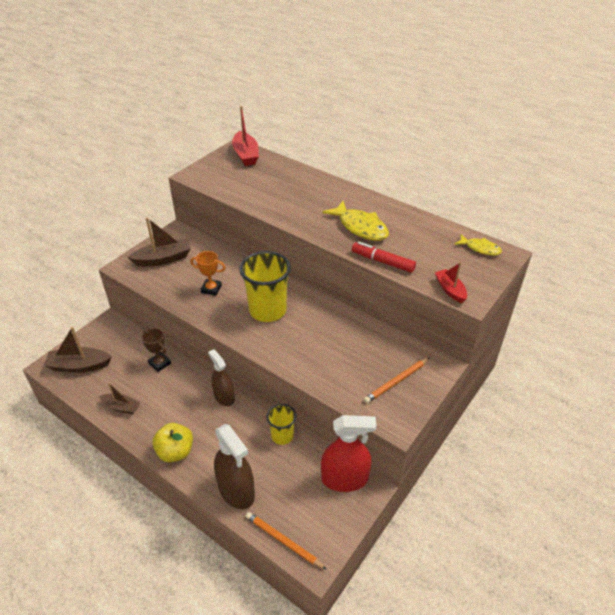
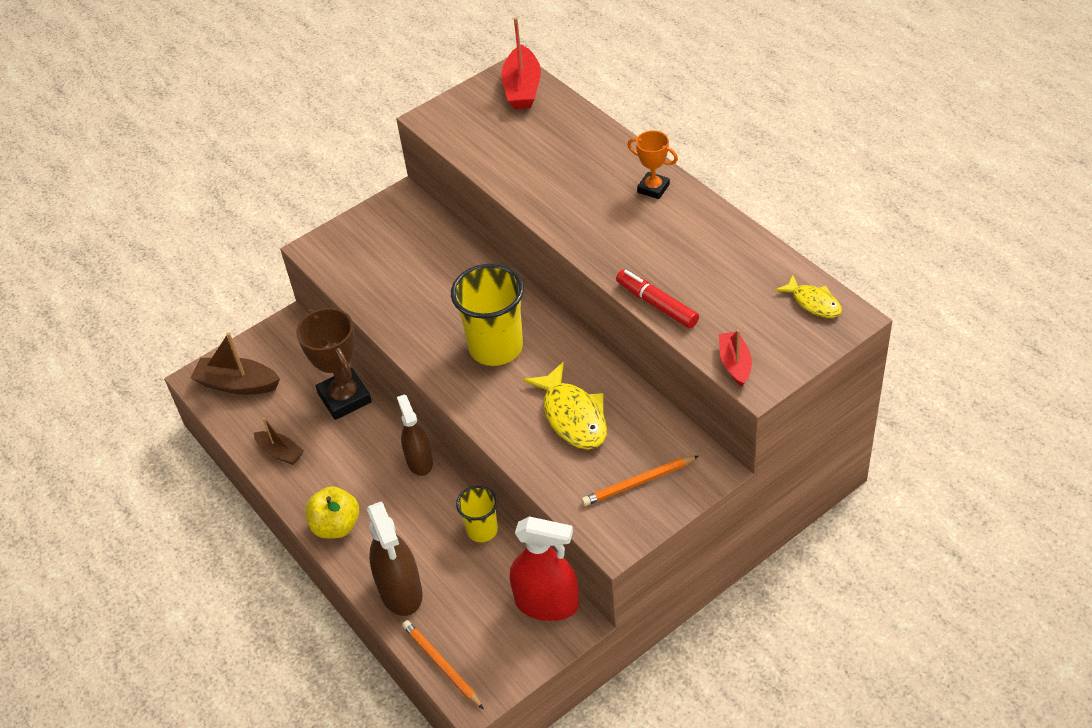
camera: 20 degrees right, 5 degrees up
(159, 363) = (344, 398): brown trophy -> brown trophy, size x1.77
(163, 259) = (372, 243): brown boat -> none
(211, 289) = (427, 302): orange trophy -> orange trophy (653, 188)
(360, 227) = (648, 242): yellow fish -> yellow fish (573, 416)

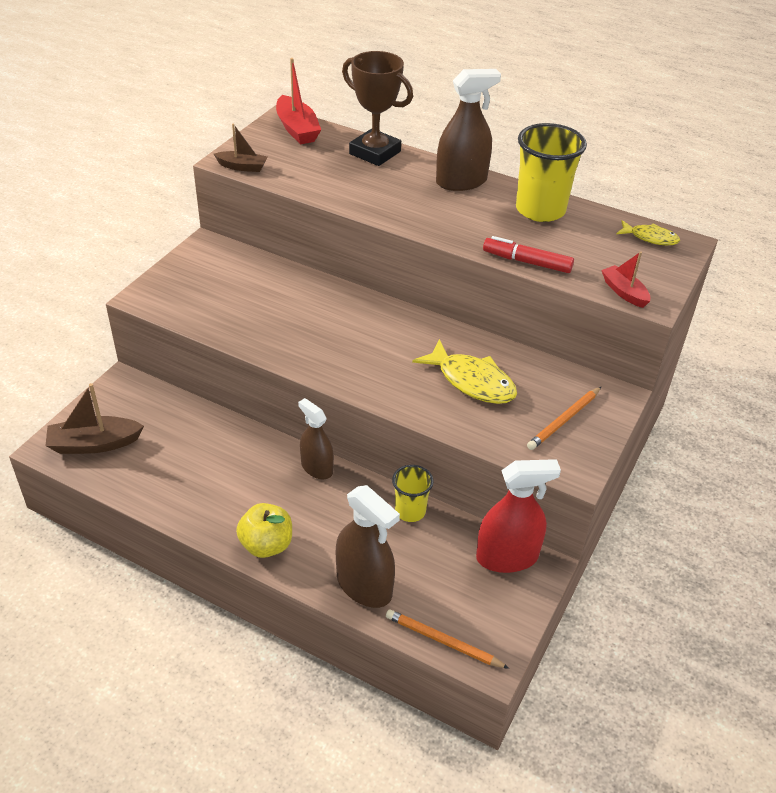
camera: 30 degrees left, 5 degrees down
(280, 452) = (172, 494): brown boat -> brown boat (242, 167)
(344, 398) = (212, 431): brown trophy -> brown trophy (375, 153)
(496, 347) = (367, 342): yellow cup -> yellow cup (540, 210)
(653, 188) = (461, 181): orange trophy -> brown spray bottle

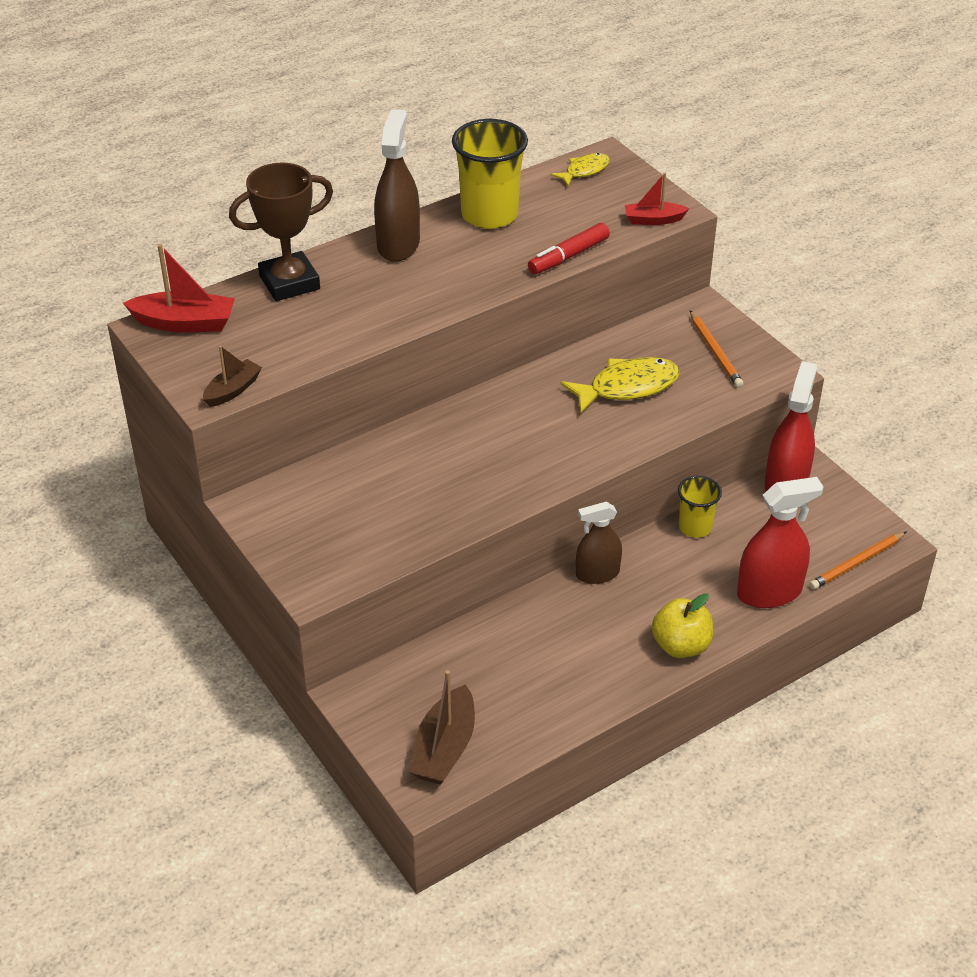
camera: 60 degrees left, 0 degrees up
(364, 586) = (769, 592): brown spray bottle -> red spray bottle

